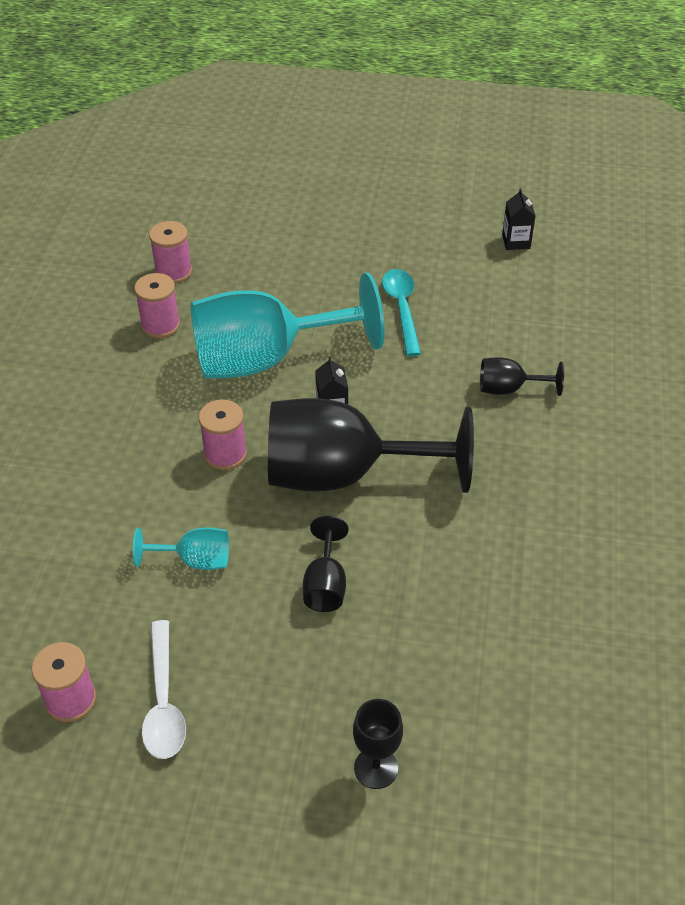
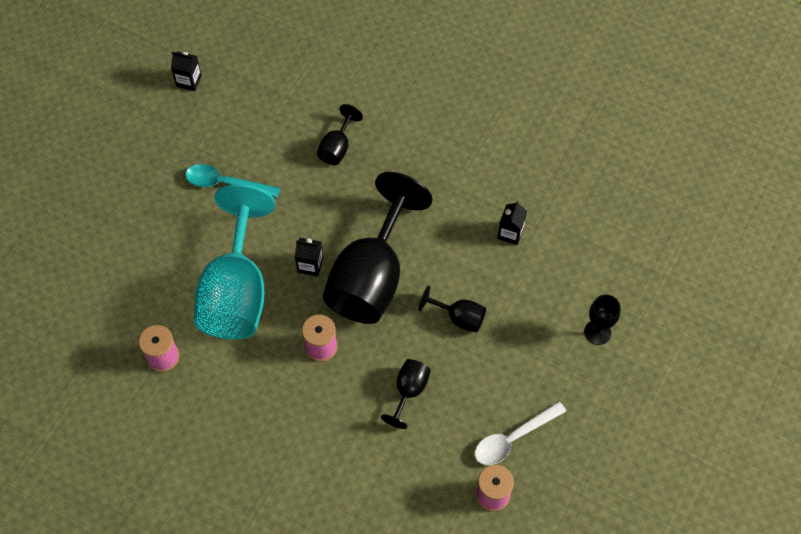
camera: 70 degrees left, 15 degrees up
(163, 701) = (513, 438): white spoon -> white spoon turned 135 degrees clockwise
(173, 272) = (102, 331): pink spool -> none
(195, 560) = (409, 391): turquoise goblet -> black goblet
(486, 608) = (510, 233): none -> black carton

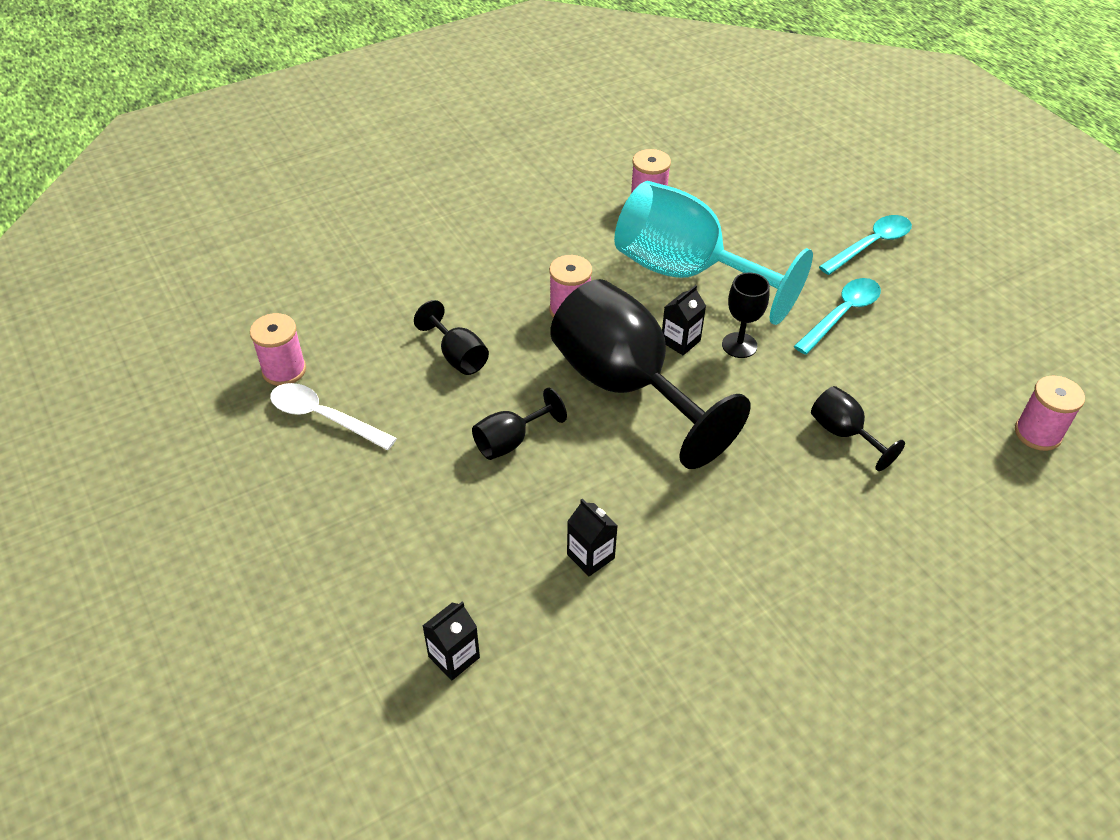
camera: 120 degrees right, 15 degrees down
(137, 191) = (870, 245): none -> turquoise spoon
(189, 81) = (1024, 336): black carton -> black carton (454, 657)
(276, 56) = (1037, 433): none -> pink spool
(513, 438) = (324, 417): white spoon -> white spoon turned 60 degrees counterclockwise
(597, 332) = (373, 575): black goblet -> black goblet (739, 345)

